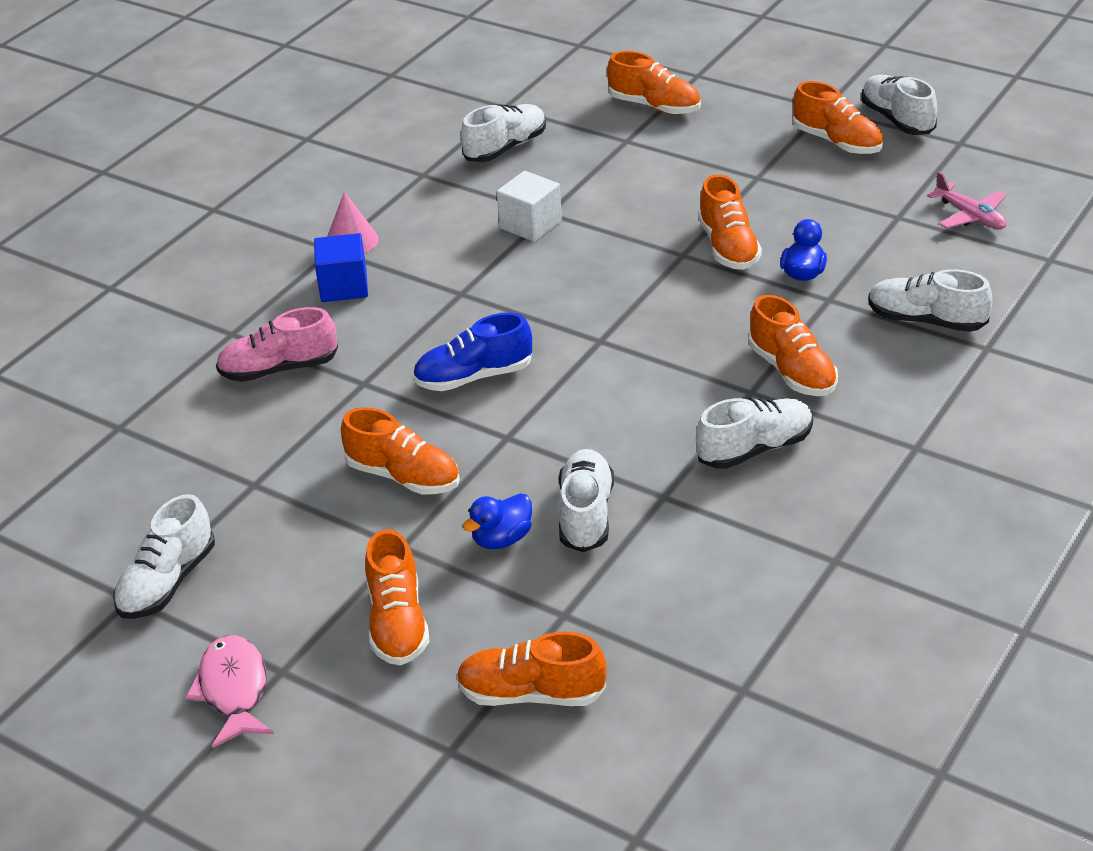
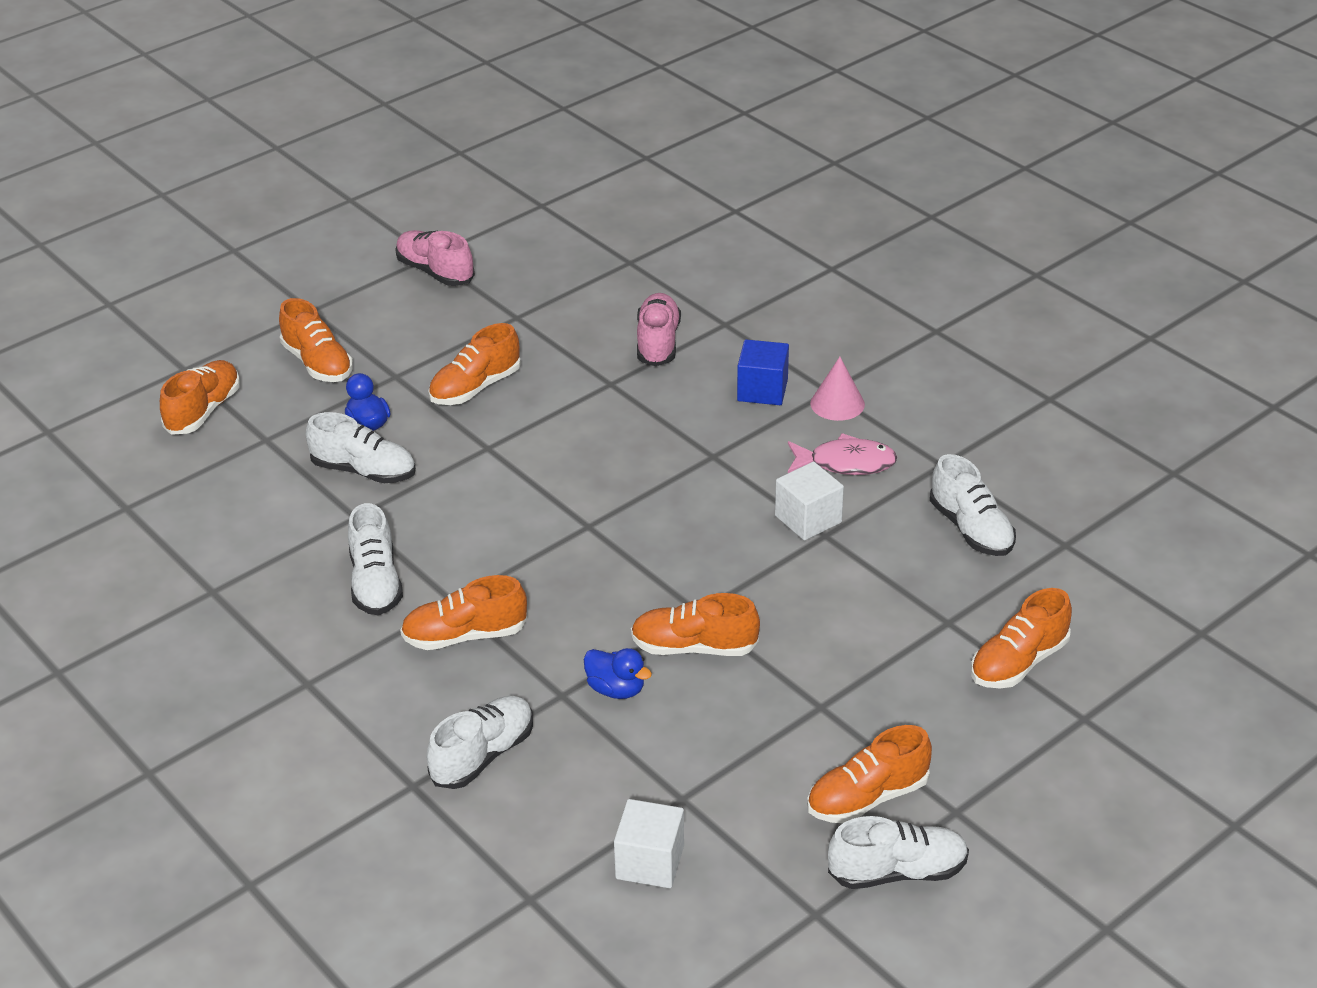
camera: 105 degrees right, 0 degrees up
(167, 582) = (435, 272): white shoe -> pink shoe
(234, 690) = (309, 290): pink fish -> pink fish (846, 463)
(397, 623) = (318, 363): orange shoe -> orange shoe turned 135 degrees counterclockwise
(473, 377) = (581, 443): blue shoe -> none
(970, 216) = (650, 862): pink plane -> white cube

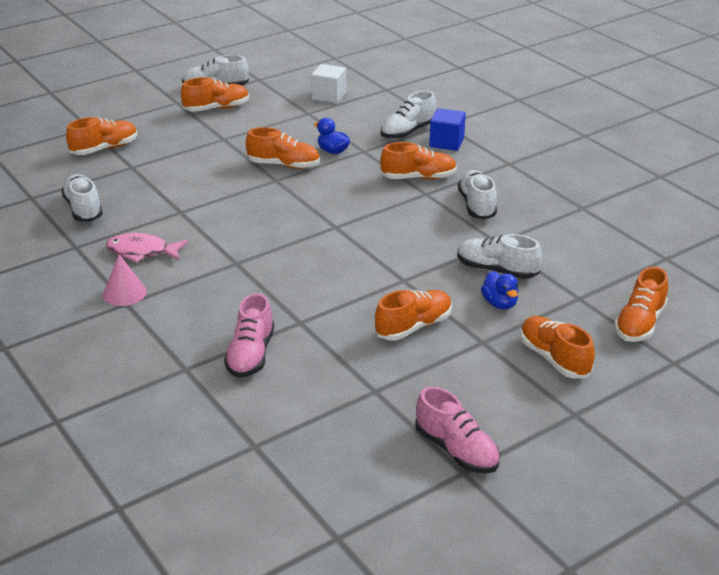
camera: 175 degrees left, 5 degrees down
(762, 390) = (178, 307): blue cube -> blue cube (446, 142)
(808, 519) = (186, 221): white cube -> none

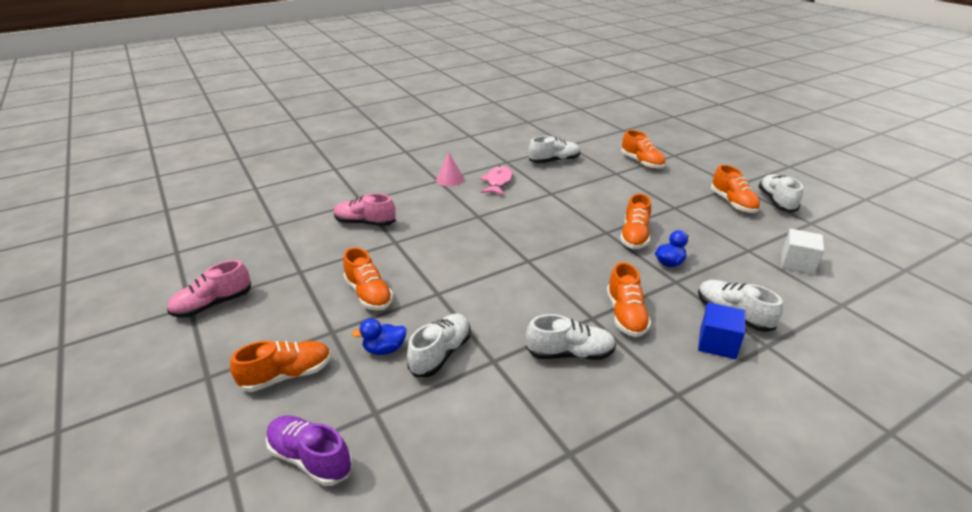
camera: 95 degrees right, 0 degrees up
(639, 324) = (310, 458): orange shoe -> purple shoe

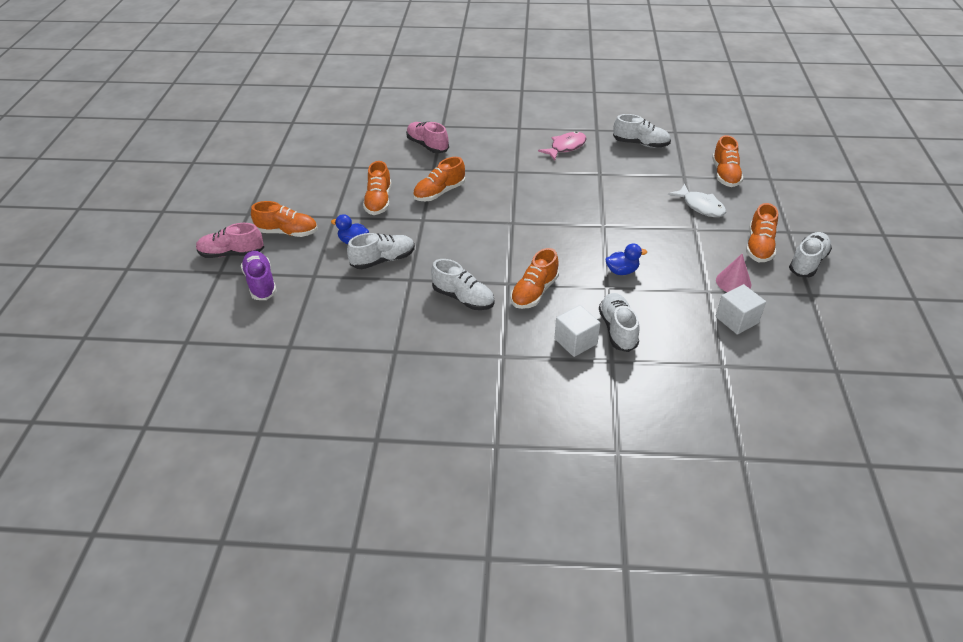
camera: 35 degrees right, 10 degrees up
(213, 304) = (284, 169): pink shoe -> pink shoe (232, 253)
(450, 179) = (529, 130): pink cone -> pink cone (733, 282)
(634, 236) = (622, 238): orange shoe -> orange shoe (439, 192)
(656, 190) = (700, 206): none -> white fish
(717, 343) = (575, 341): blue cube -> white cube

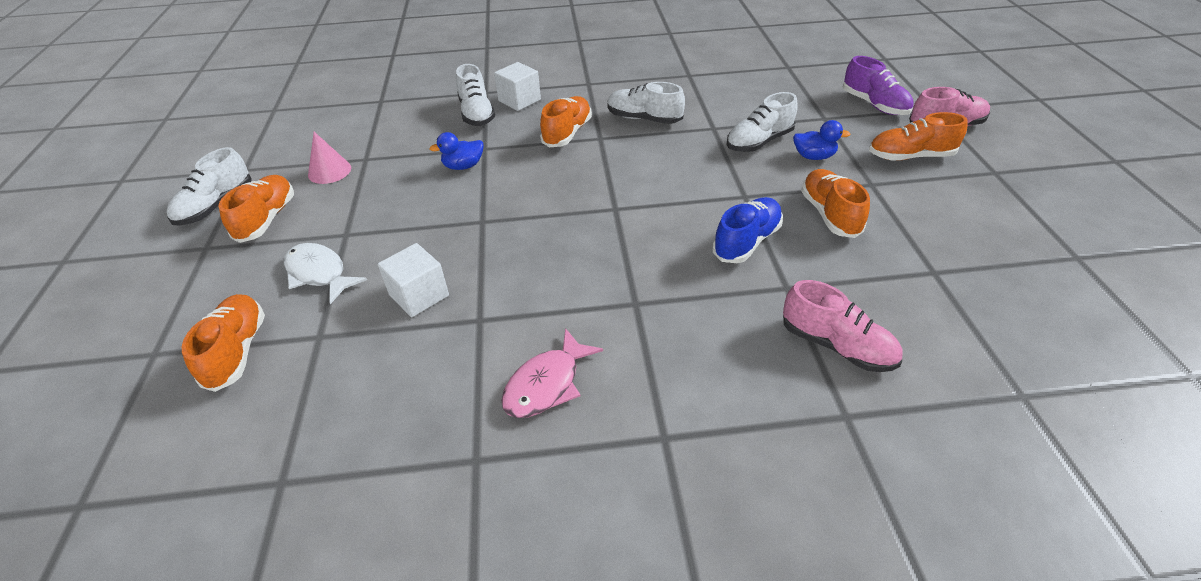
camera: 170 degrees right, 0 degrees up
(439, 192) = (746, 241): orange shoe -> blue shoe
(640, 144) = (379, 420): white shoe -> none
(736, 320) = (347, 136): white cube -> white cube (419, 295)

